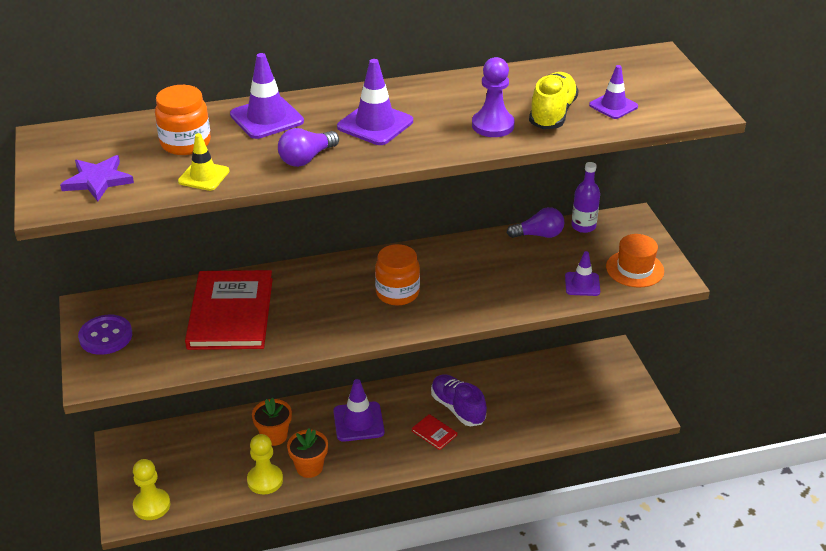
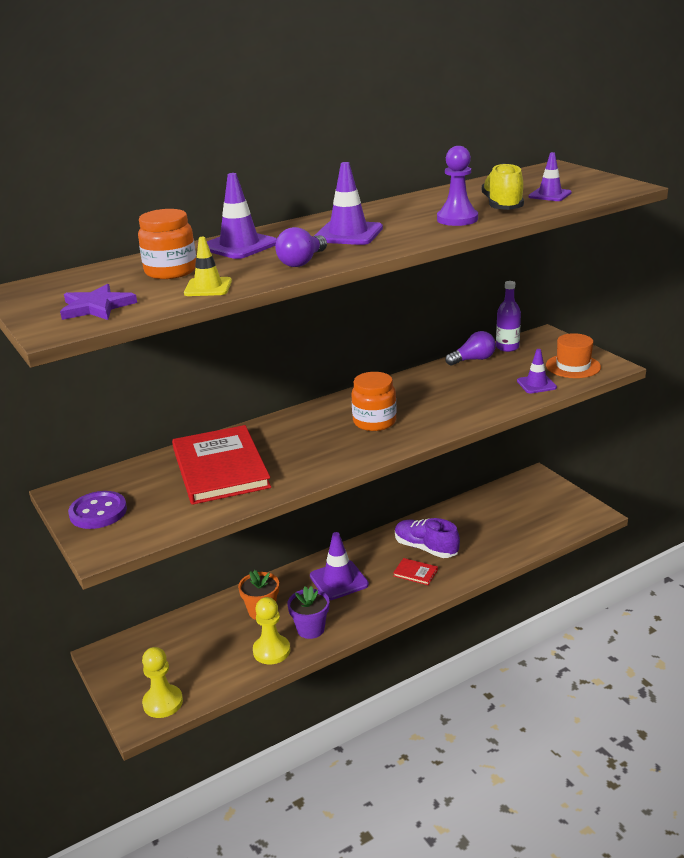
camera: 15 degrees left, 10 degrees down
(309, 467) = (310, 629): orange flower pot -> purple flower pot

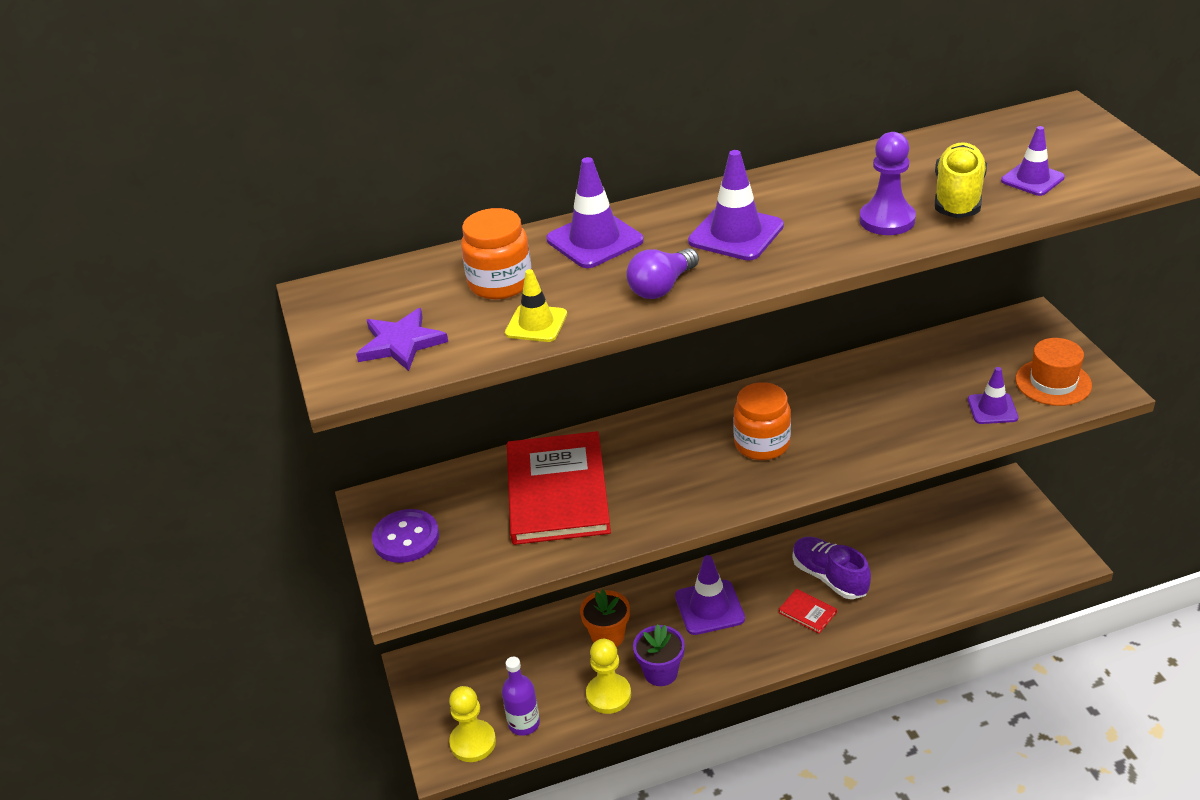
camera: 15 degrees right, 10 degrees up
(473, 359) = (920, 351): purple light bulb -> none
(507, 347) = (973, 335): purple bottle -> purple bottle (524, 723)

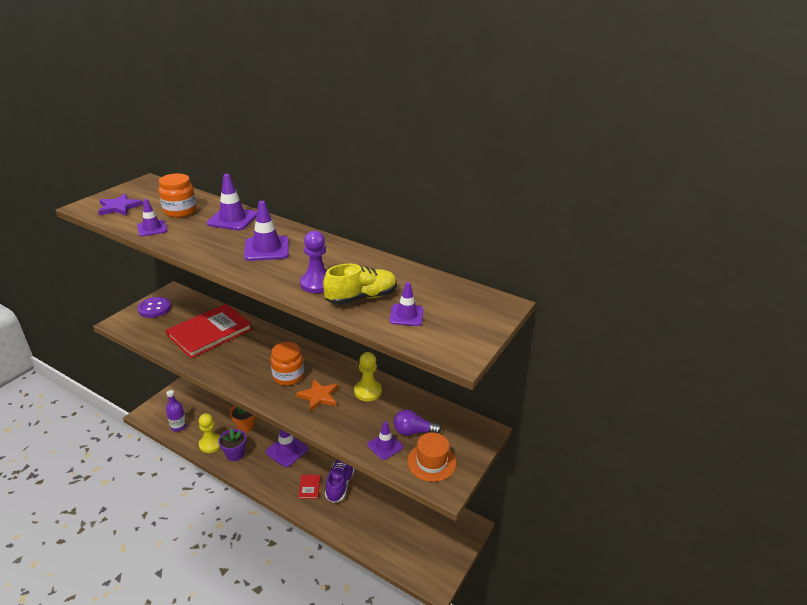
camera: 45 degrees right, 5 degrees down
(473, 742) = (159, 417): yellow pawn -> yellow pawn (368, 391)
(536, 324) = (152, 228): yellow traffic cone -> purple traffic cone
(662, 287) = (203, 246): purple light bulb -> purple light bulb (413, 431)
(837, 430) = (318, 396): none -> orange star

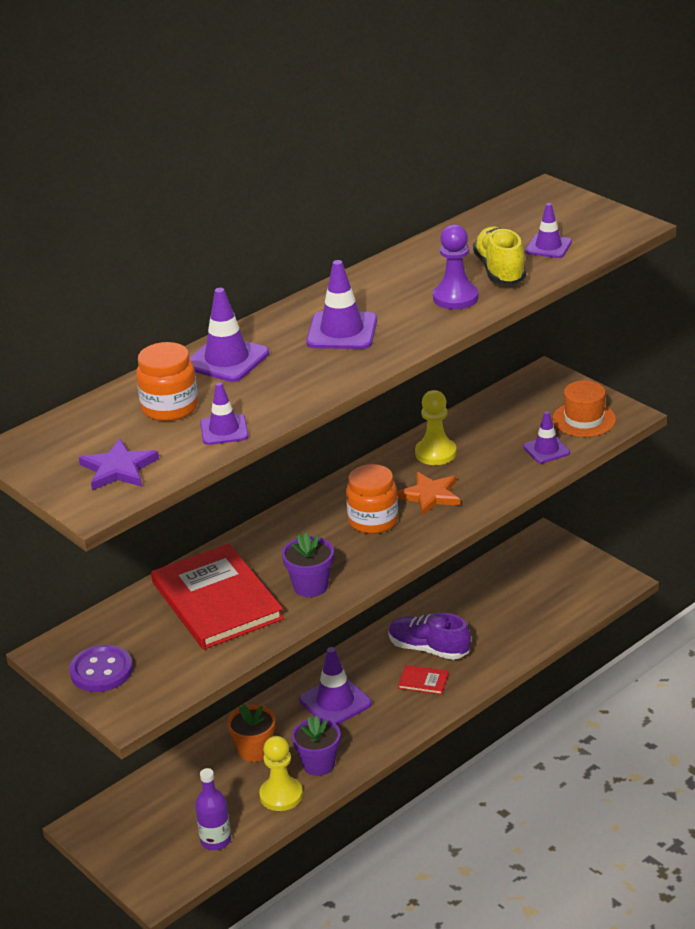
camera: 70 degrees left, 0 degrees up
(221, 363) = (310, 586): none -> purple flower pot
(413, 431) = (527, 426): purple light bulb -> none

